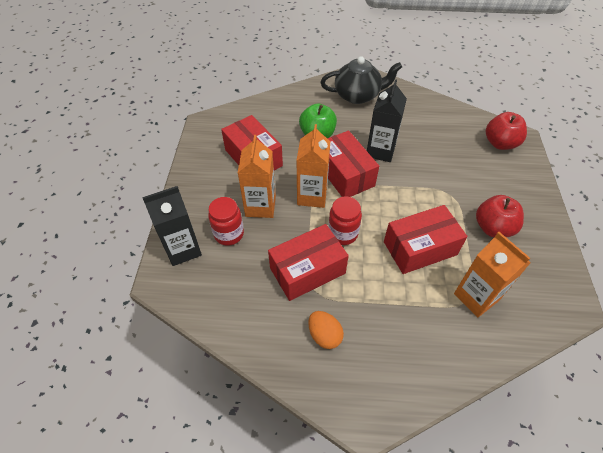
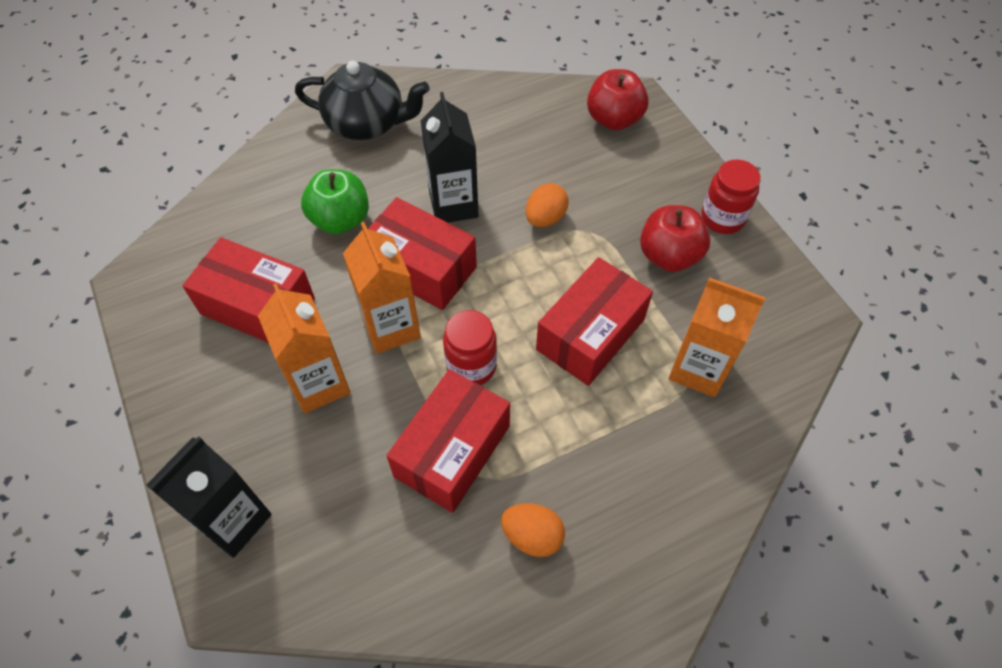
camera: 30 degrees left, 5 degrees up
(229, 234) = (295, 456): red jar -> red jar (722, 218)
(358, 95) = (367, 123): black teapot -> black teapot turned 45 degrees clockwise
(428, 178) = (545, 218): none -> orange egg

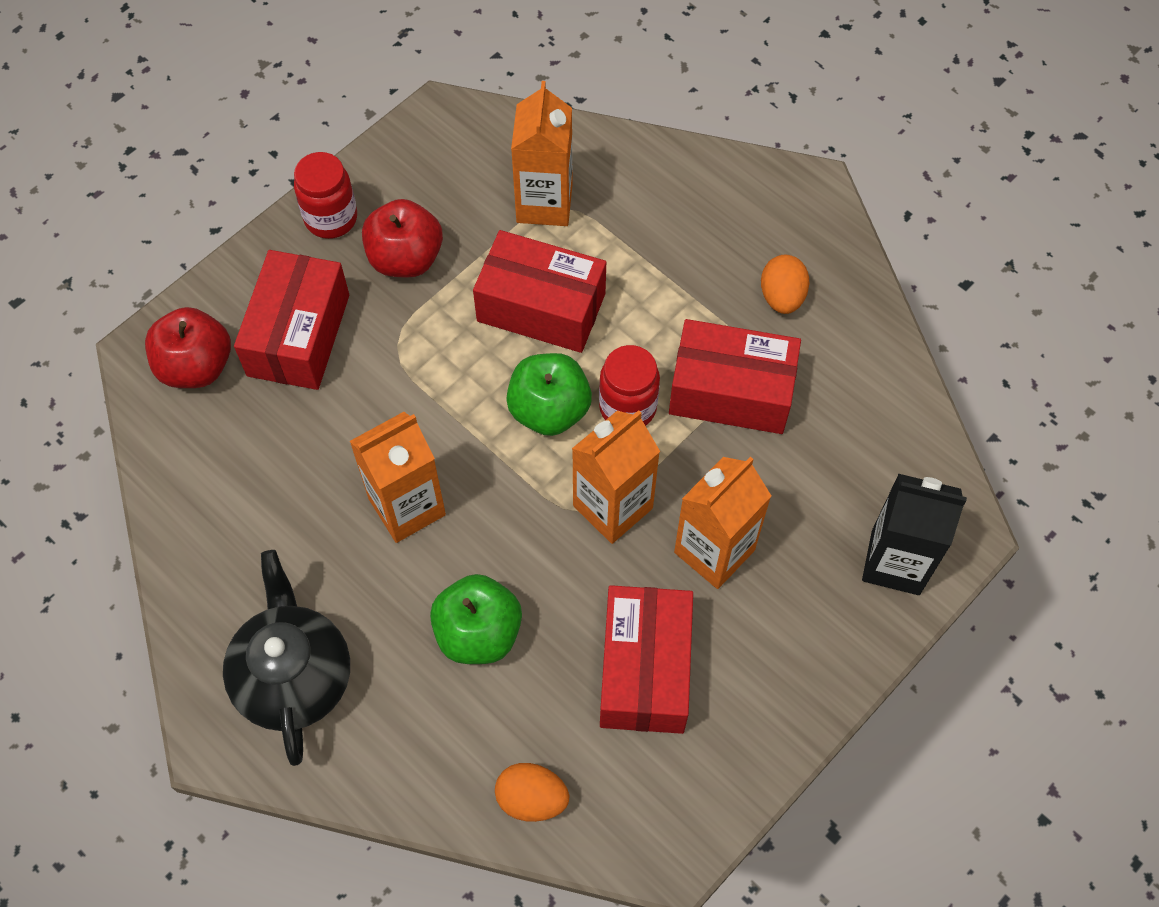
camera: 110 degrees left, 5 degrees up
(421, 268) = (518, 506): red box -> red box (298, 335)
(453, 205) = (407, 507): black carton -> orange carton
(492, 311) = (549, 410): none -> green apple
(545, 218) = (393, 397): orange egg -> orange egg (532, 799)

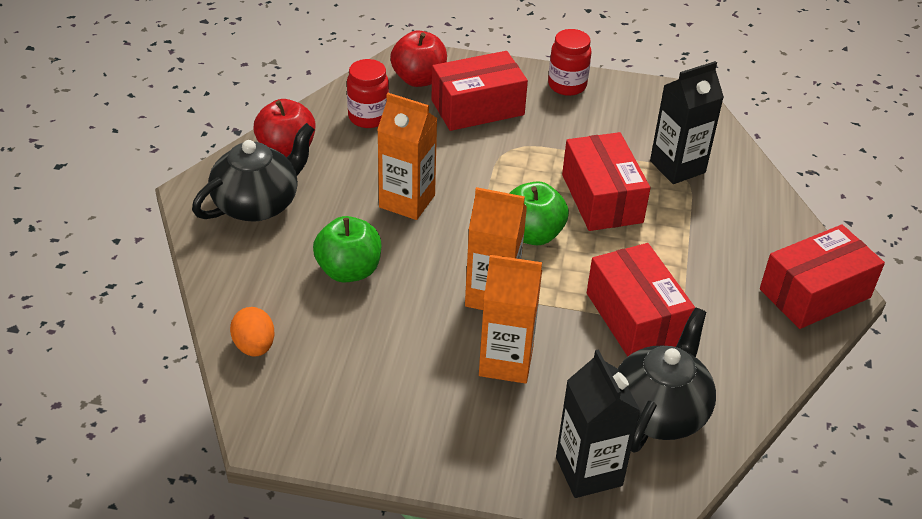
camera: 55 degrees right, 20 degrees down
(405, 258) = (573, 126): red apple -> red apple (286, 150)
(544, 203) = (677, 167): orange carton -> black carton
(627, 407) = (571, 270): red jar -> red jar (368, 117)
(645, 669) = (388, 363): red box -> red box (815, 293)
(782, 297) = (737, 313): orange egg -> none
(860, 451) = (659, 411): none -> black teapot

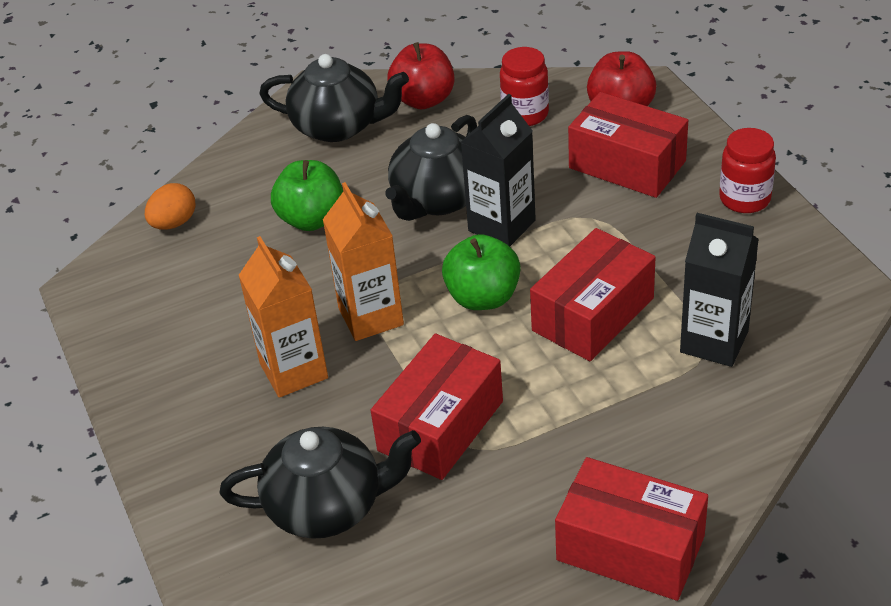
camera: 60 degrees right, 0 degrees up
(407, 201) = (438, 199): orange carton -> black teapot
(589, 471) = (207, 494): black carton -> black carton (501, 226)

